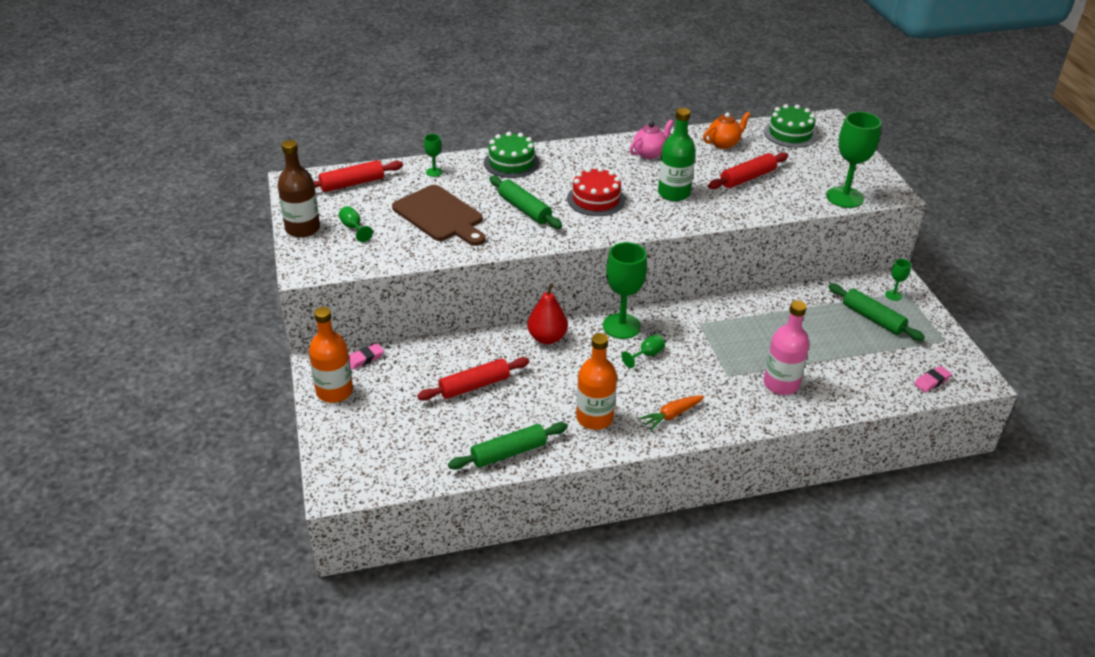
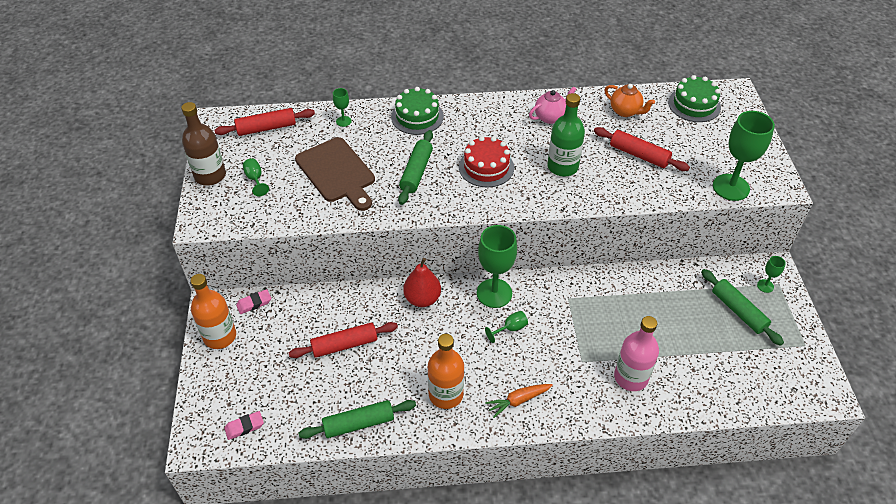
camera: 10 degrees right, 10 degrees up
(524, 209) = (416, 172): green rolling pin -> green rolling pin turned 45 degrees clockwise
(724, 144) = (625, 111): orange teapot -> orange teapot turned 60 degrees clockwise
(747, 178) = (639, 155): red rolling pin -> red rolling pin turned 60 degrees clockwise
(931, 381) = (780, 392): pink eraser -> pink eraser (244, 427)

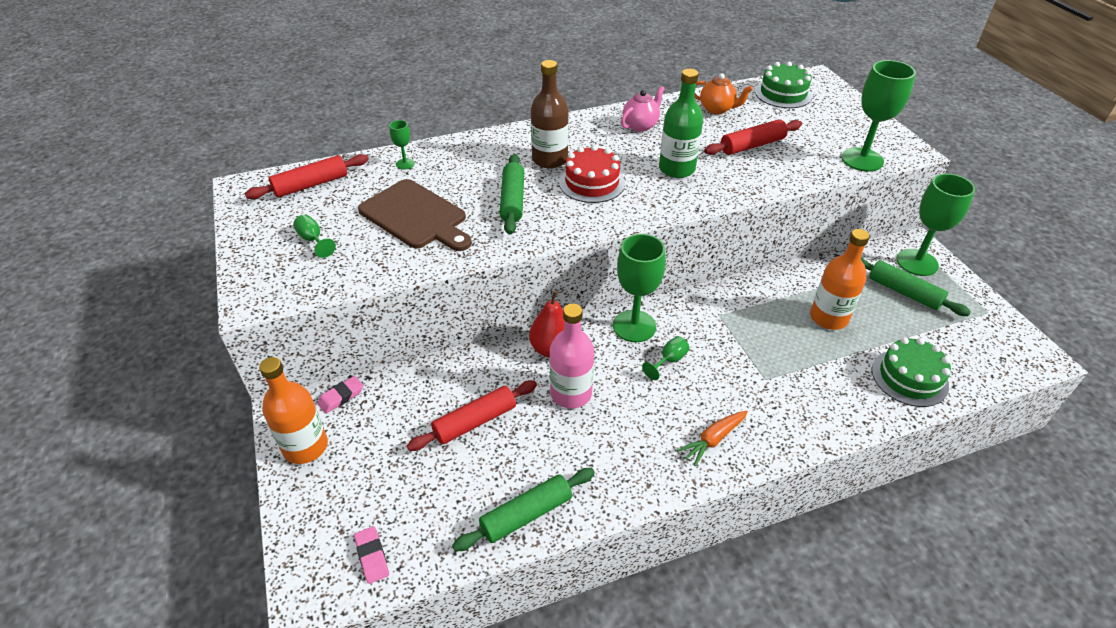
camera: 15 degrees left, 5 degrees down
(210, 176) = (251, 246): brown bottle -> brown bottle (550, 159)
(244, 427) = (372, 556): pink eraser -> pink eraser turned 75 degrees counterclockwise
(417, 117) = (491, 147): green cake -> green cake (909, 377)
(446, 394) = (623, 452): orange bottle -> orange bottle (828, 318)
(631, 377) = (827, 384): pink bottle -> pink bottle (571, 393)
(639, 155) = (752, 145): red rolling pin -> red rolling pin turned 45 degrees counterclockwise
(765, 286) = (917, 262): green goblet -> green goblet, size x2.17

